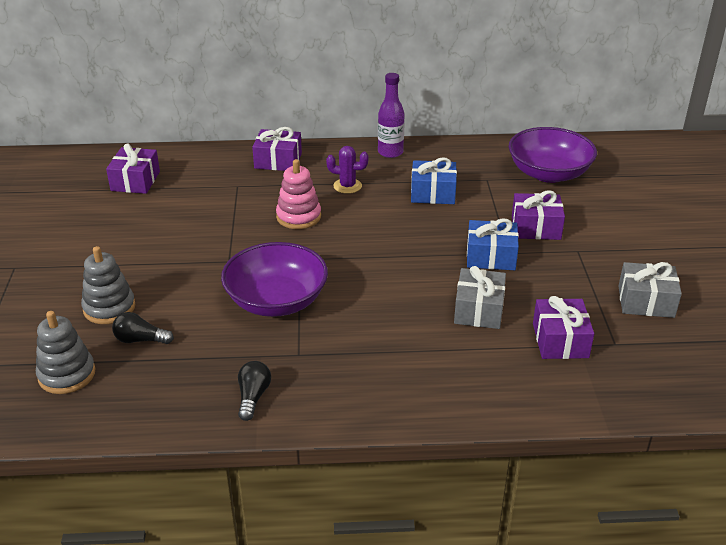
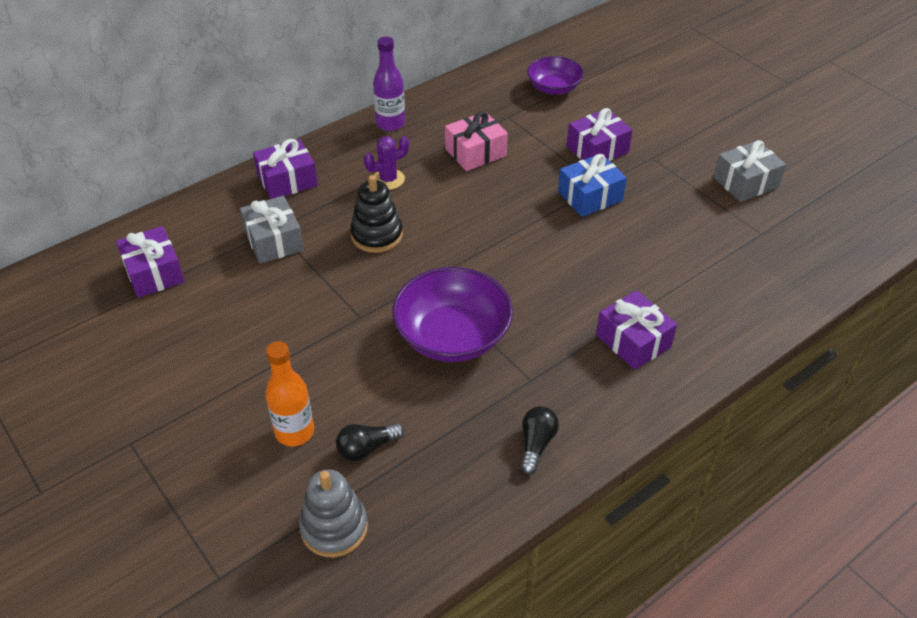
camera: 35 degrees left, 10 degrees up
(109, 308) = (294, 432): grey stacking toy -> orange bottle
(253, 397) = (536, 444): black light bulb -> black light bulb turned 45 degrees clockwise
(298, 217) = (377, 235): pink stacking toy -> black stacking toy
(433, 193) = (475, 152): blue gift -> pink gift
(479, 310) = (632, 254): grey gift -> grey gift (274, 240)
(549, 173) = (554, 88): purple bowl -> purple bowl, size x0.62
(560, 340) = (720, 251): purple gift -> purple gift (633, 341)

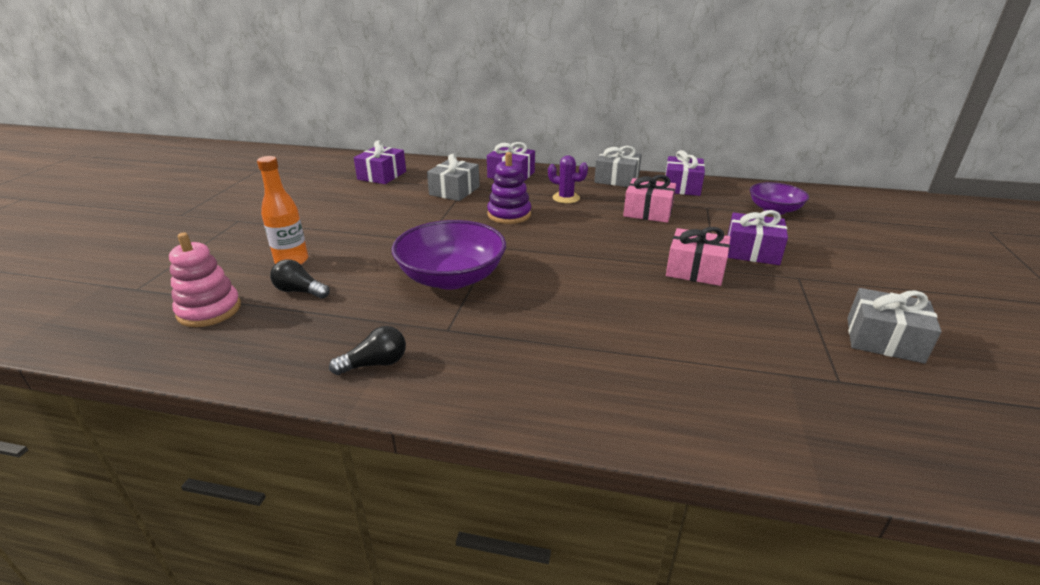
camera: 50 degrees right, 15 degrees down
(334, 527) = (209, 310): grey stacking toy -> pink stacking toy
(377, 235) = (509, 215): black stacking toy -> purple stacking toy
(390, 124) = (616, 179): purple bottle -> grey gift
(590, 196) = (695, 270): blue gift -> pink gift
(633, 341) = (565, 363): purple gift -> purple gift (682, 187)

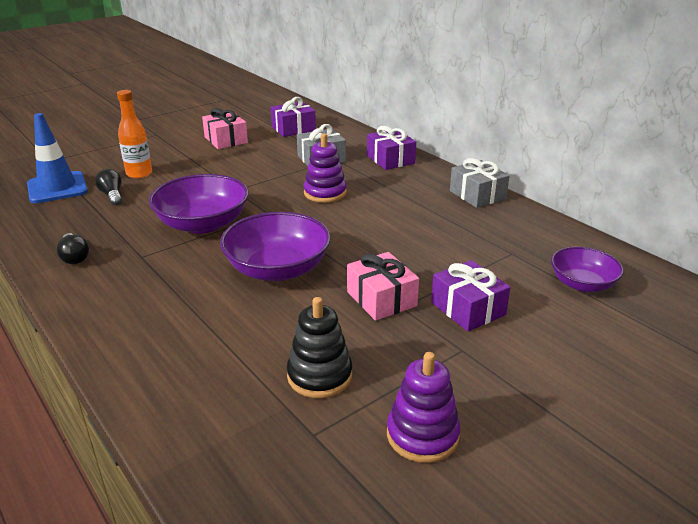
camera: 40 degrees right, 0 degrees up
(209, 310) = (57, 188): pink stacking toy -> blue traffic cone
(375, 364) = (74, 257): black light bulb -> black light bulb turned 45 degrees clockwise
(566, 198) = (396, 196): purple cactus -> none
(586, 284) = (277, 269): none -> purple bowl
(648, 212) = (444, 235): pink gift -> pink gift (226, 140)
(682, 187) = (529, 225): purple gift -> none
(764, 341) = (319, 376): none -> black stacking toy
(884, 340) = (422, 435): grey gift -> purple stacking toy

